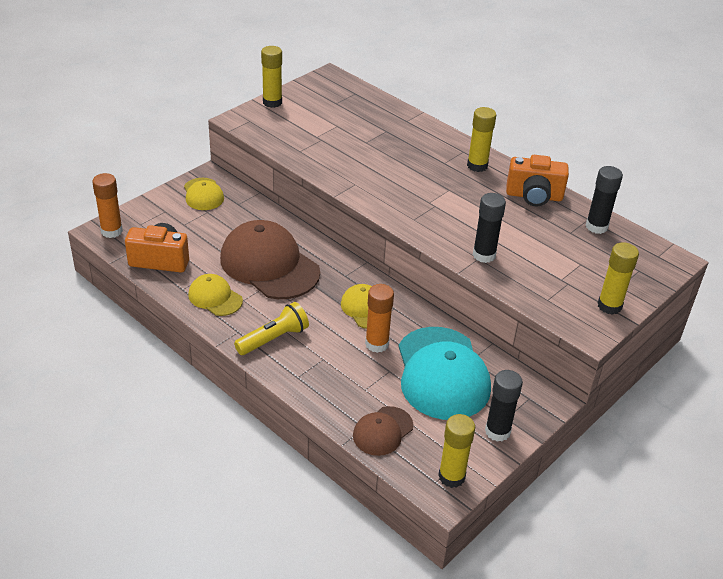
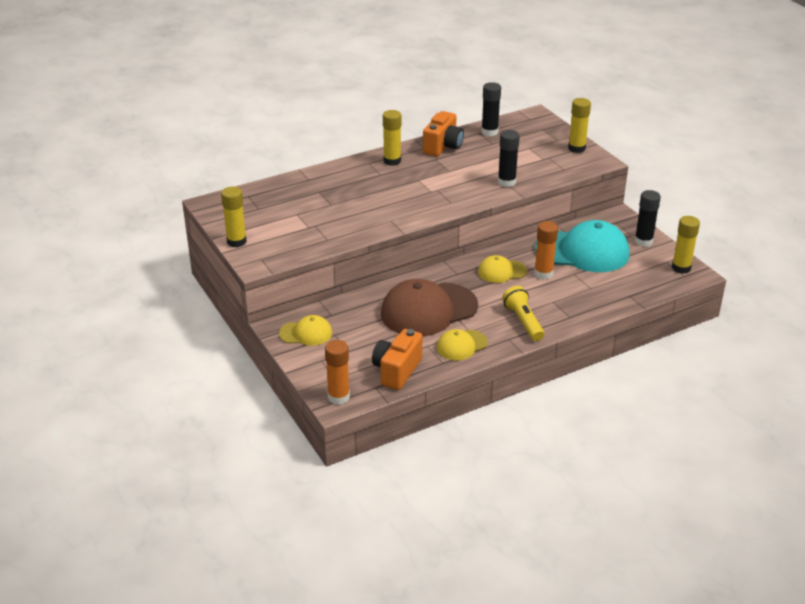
camera: 70 degrees left, 5 degrees down
(382, 431) = (634, 288): brown cap -> none

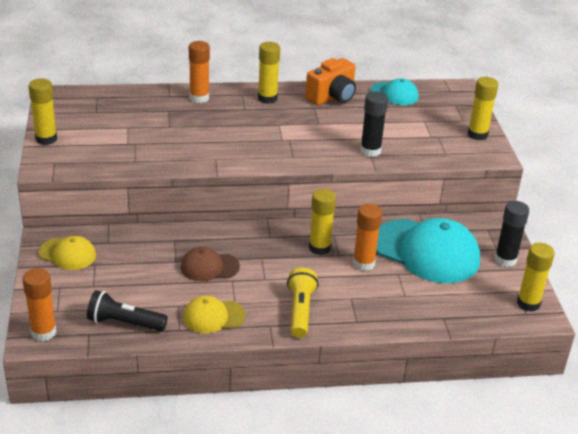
camera: 20 degrees right, 0 degrees up
(335, 175) = (199, 98): none -> orange glue stick
(397, 371) = (124, 323): orange camera -> black flashlight
(428, 310) = (209, 267): brown cap -> brown cap, size x0.51
(489, 132) = (394, 94): black glue stick -> turquoise cap
(501, 271) = (319, 248): yellow cap -> yellow glue stick

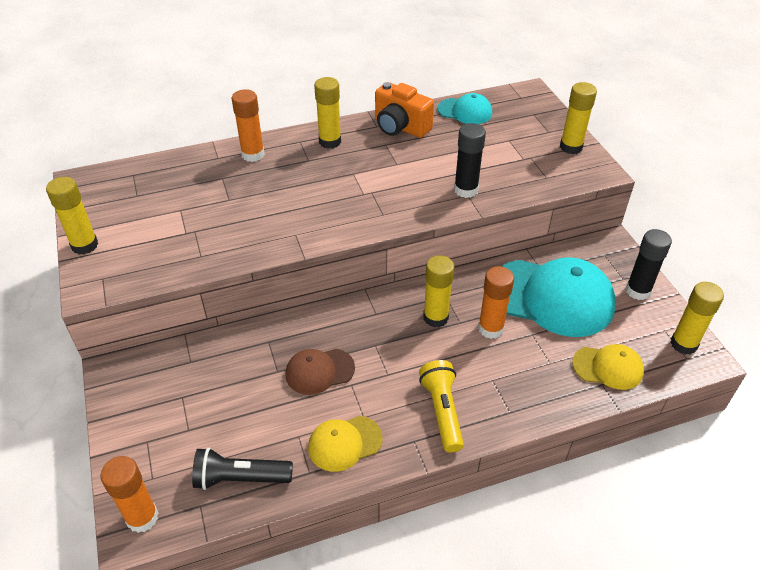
camera: 10 degrees left, 10 degrees up
(67, 254) = (146, 389): yellow cap -> yellow cap (608, 367)
(332, 97) = (400, 127): orange camera -> orange camera turned 90 degrees clockwise

